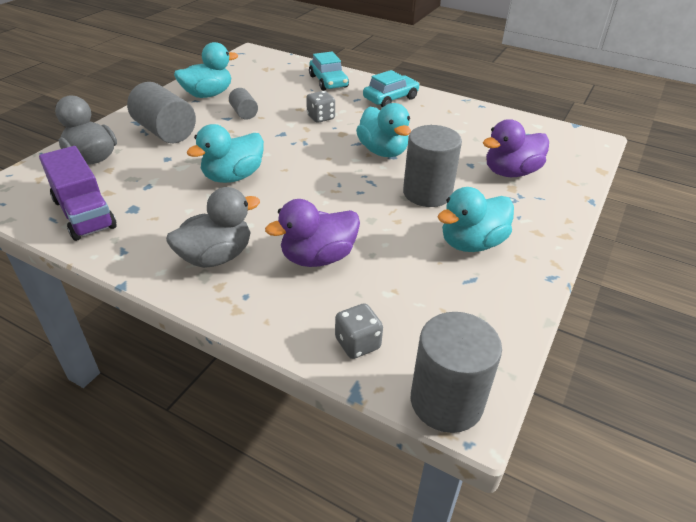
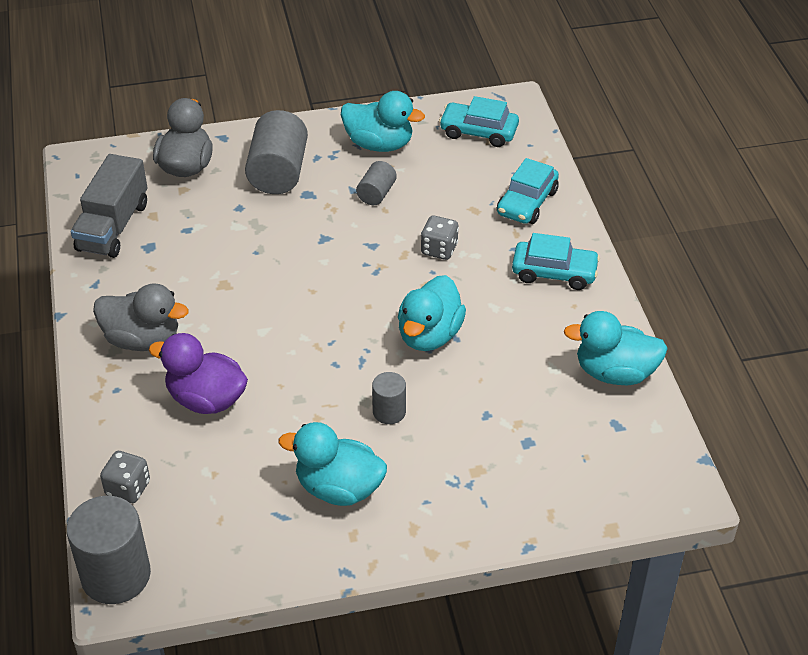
camera: 50 degrees right, 5 degrees up
(84, 213) = (113, 227): purple truck -> grey truck
(233, 177) = (260, 267): turquoise duck -> turquoise duck (614, 373)
(254, 68) = (478, 132): none -> turquoise car
(427, 193) = (389, 412): grey cylinder -> grey cylinder, size x0.53
(510, 172) = (509, 454): purple duck -> none

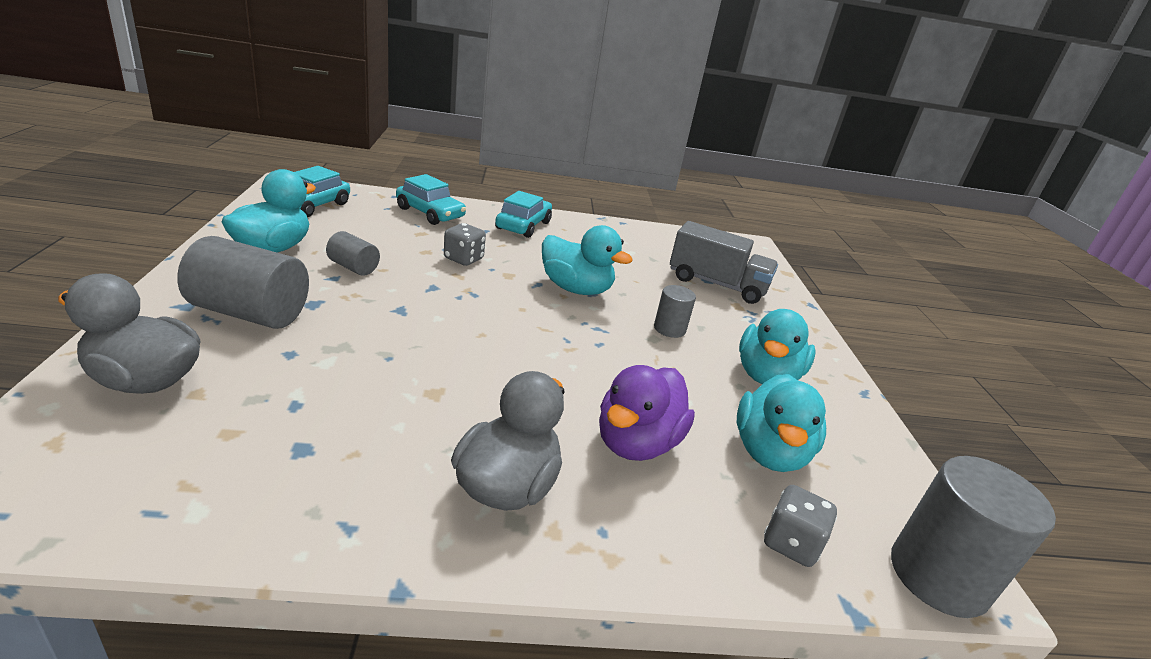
camera: 85 degrees left, 15 degrees down
(113, 227) = (214, 483): grey truck -> grey truck (716, 284)
(614, 373) = (639, 234): turquoise duck -> turquoise duck (769, 452)

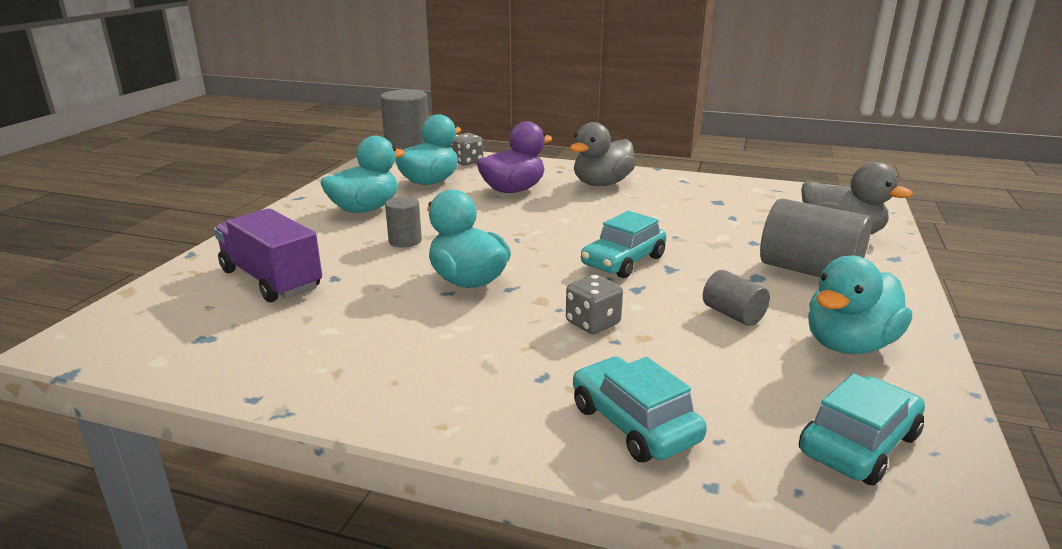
camera: 155 degrees left, 5 degrees down
(523, 225) = (466, 389): turquoise car -> turquoise car (623, 261)
(716, 284) = (271, 279): grey truck -> purple truck

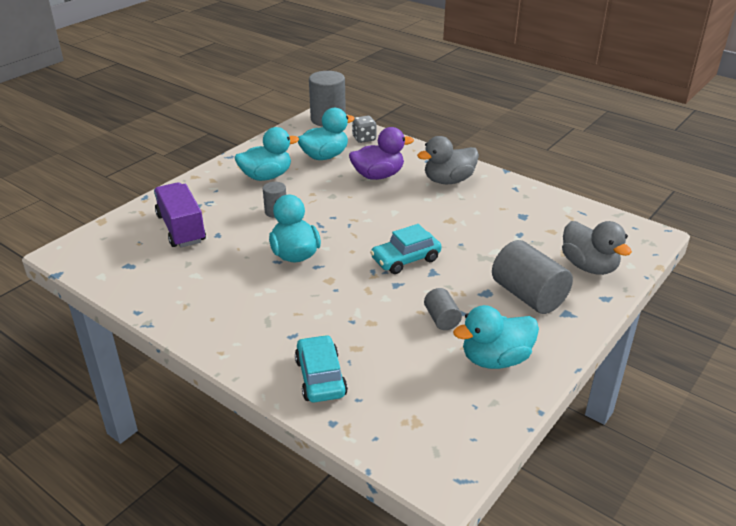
camera: 20 degrees right, 10 degrees up
(593, 323) = (348, 305): grey dice -> none
(859, 444) = (434, 422): turquoise car -> none

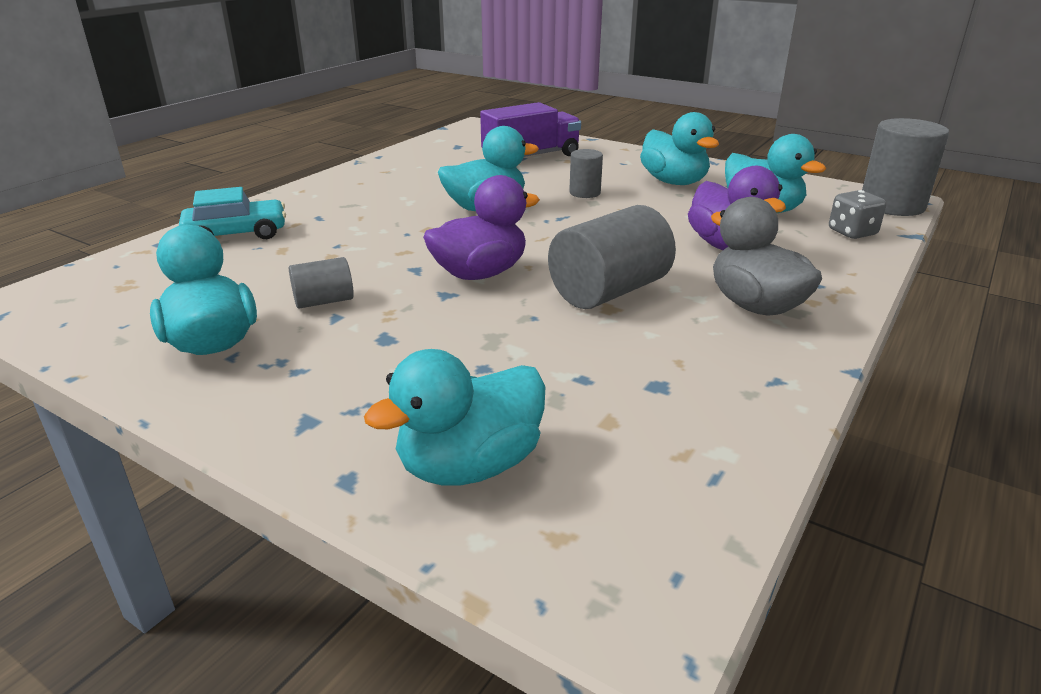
camera: 85 degrees right, 5 degrees down
(405, 259) = (480, 273): turquoise car -> purple duck
(528, 295) = (371, 380): grey cylinder -> grey cylinder (609, 291)
(589, 266) = (469, 465): grey duck -> turquoise duck

